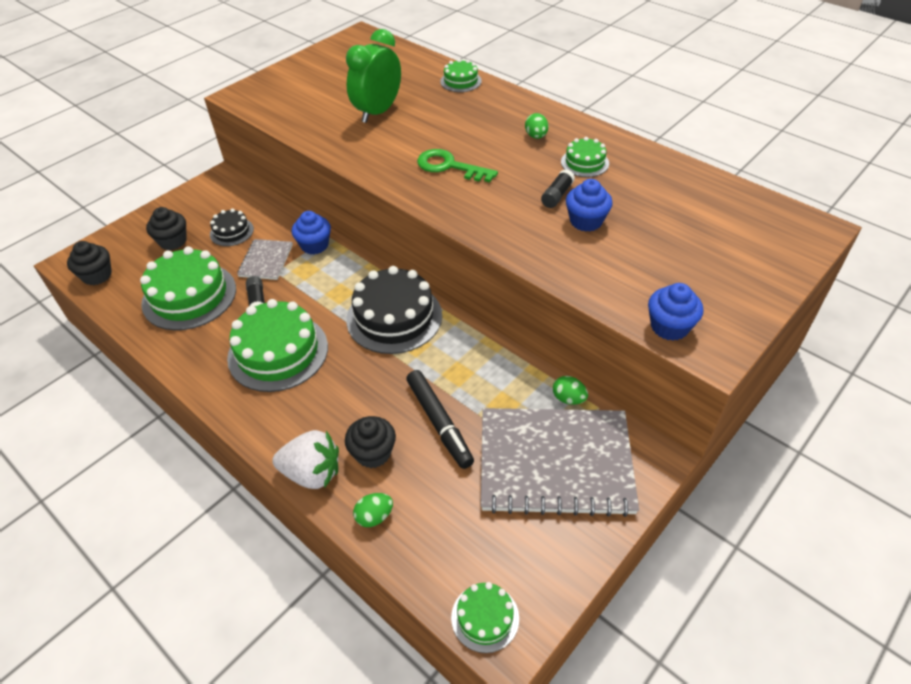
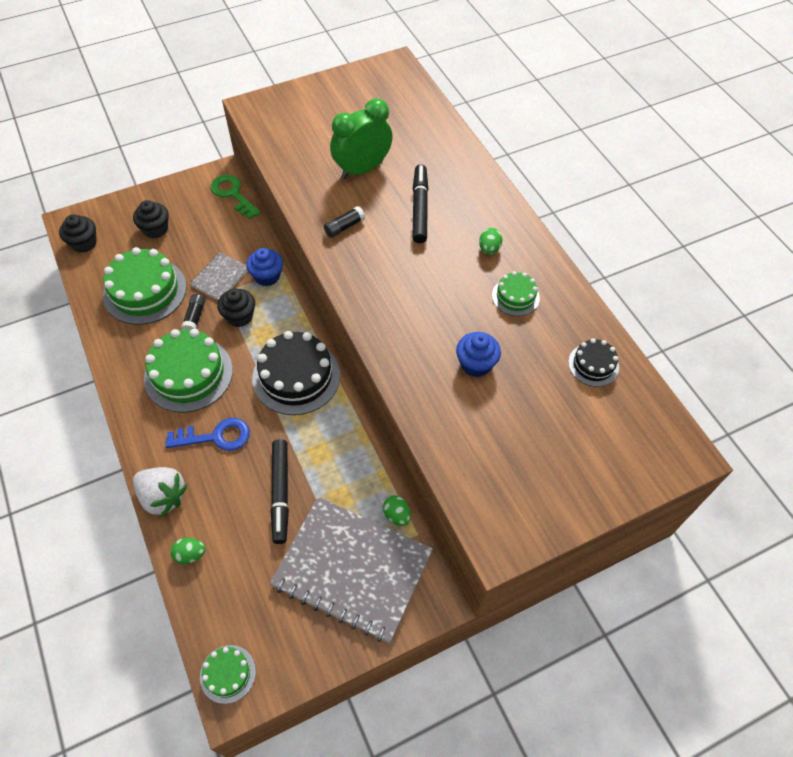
camera: 20 degrees right, 10 degrees up
(231, 232) = (206, 236): black cake -> black cake (593, 365)
(340, 397) = (216, 436): none -> blue key
(373, 453) = (216, 499): black cupcake -> black cupcake (239, 316)
(449, 166) = (391, 257): green key -> green key (232, 194)
(452, 125) = (419, 208): none -> black marker
(461, 81) = (457, 156): green cake -> none
(557, 195) = (467, 325): black glue stick -> black glue stick (344, 227)
(669, 327) = (479, 504): blue cupcake -> none

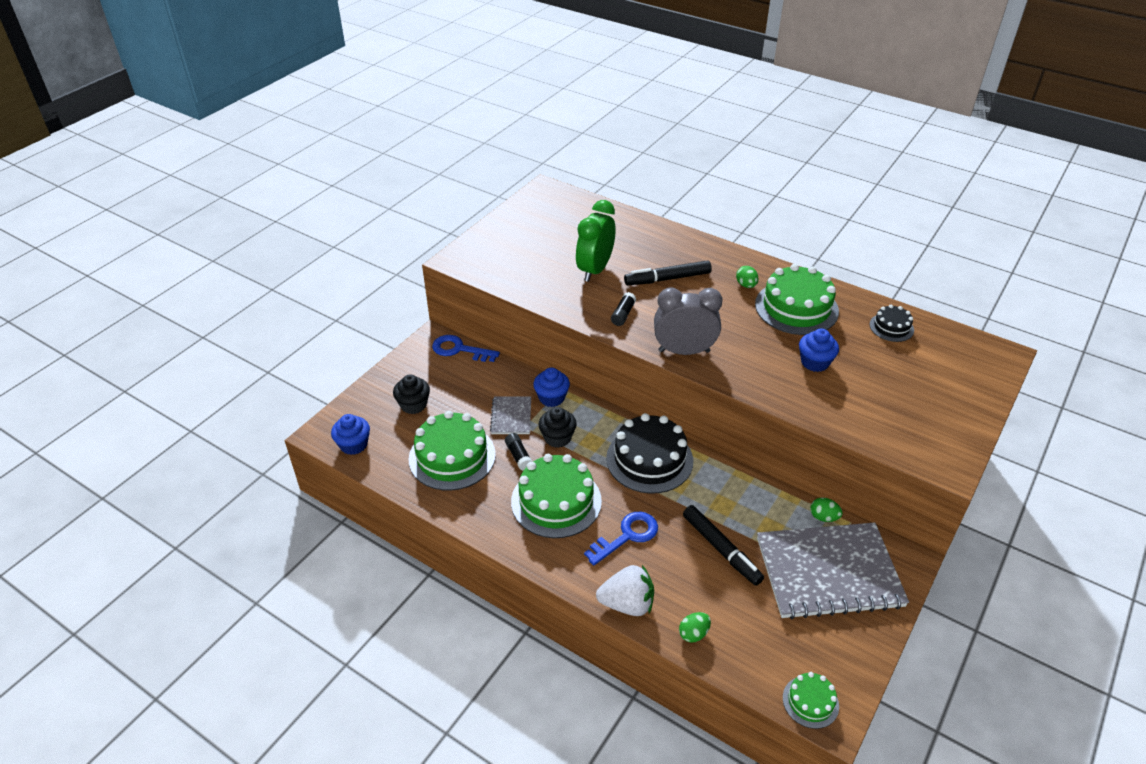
camera: 30 degrees left, 15 degrees down
(84, 243) = (354, 445): black cupcake -> blue cupcake
(232, 194) = (459, 349): green key -> blue key
(363, 291) = (684, 351): none -> grey clock
(419, 208) = (667, 279): black marker -> black marker turned 75 degrees counterclockwise
(515, 296) = (796, 308): green cake -> green cake, size x1.96

